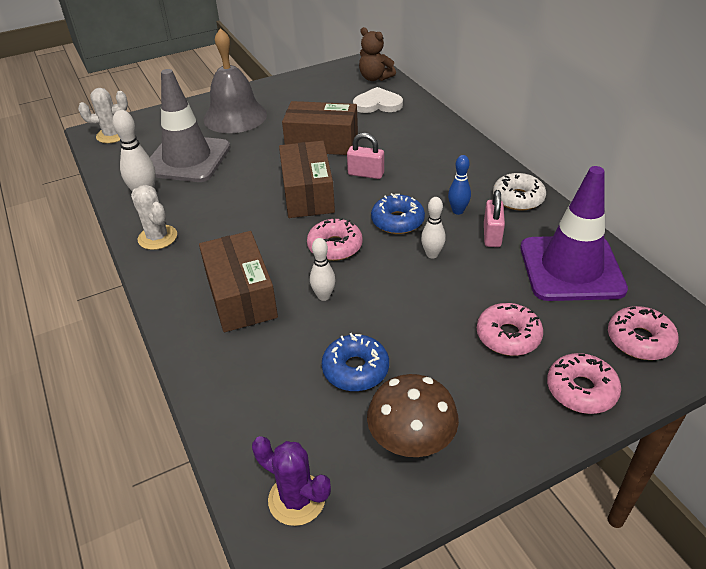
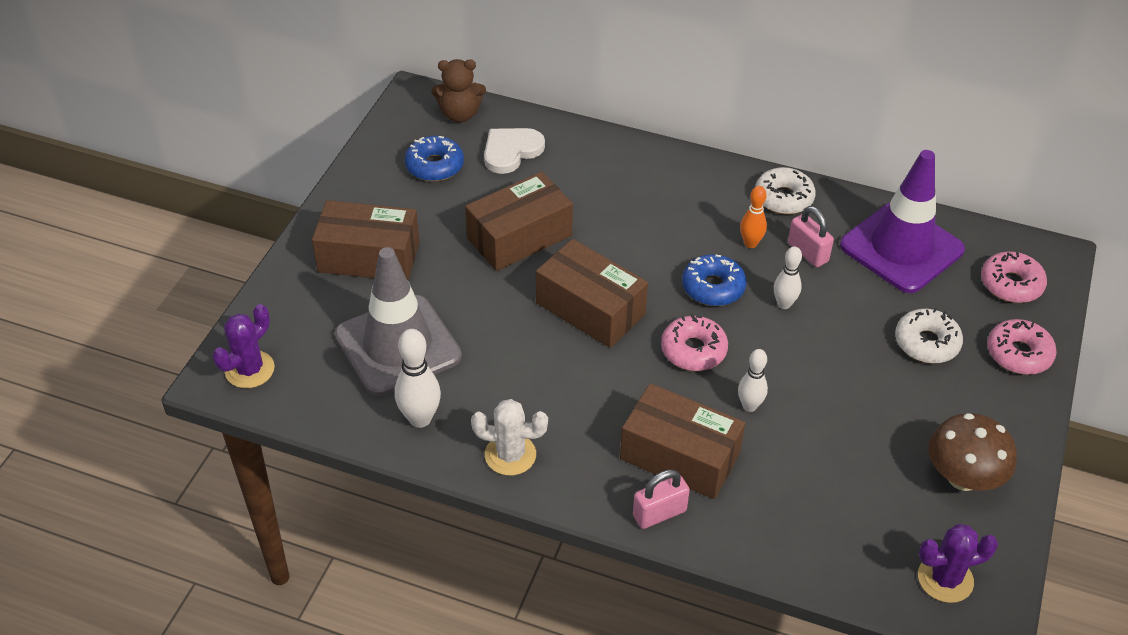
camera: 45 degrees left, 5 degrees up
(112, 135) = (249, 369): white cactus -> purple cactus
(235, 116) = (369, 257): grey bell -> brown box
(355, 369) = (857, 452): blue donut -> blue donut (434, 166)
(366, 174) = (616, 251): pink padlock -> pink padlock (659, 513)
(458, 211) = (750, 243): blue bowling pin -> orange bowling pin
(508, 336) = (926, 343): pink donut -> white donut

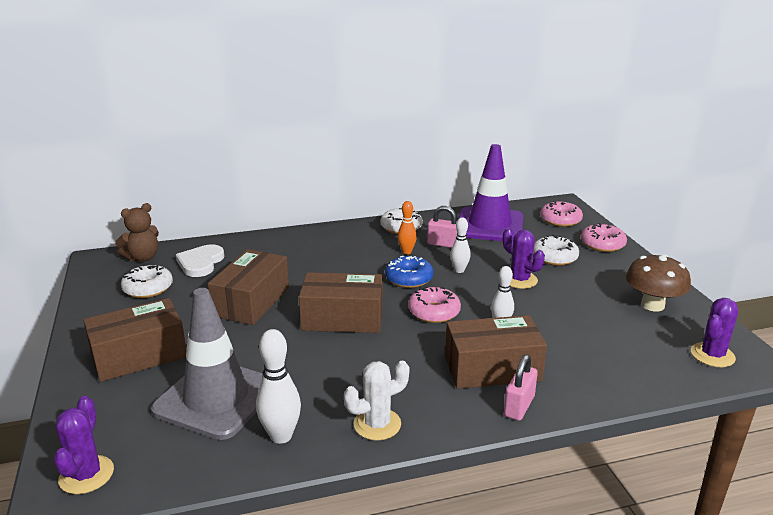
camera: 35 degrees left, 20 degrees down
(434, 166) = (148, 288): blue donut -> white donut
(841, 355) = (519, 280): none -> purple cactus

